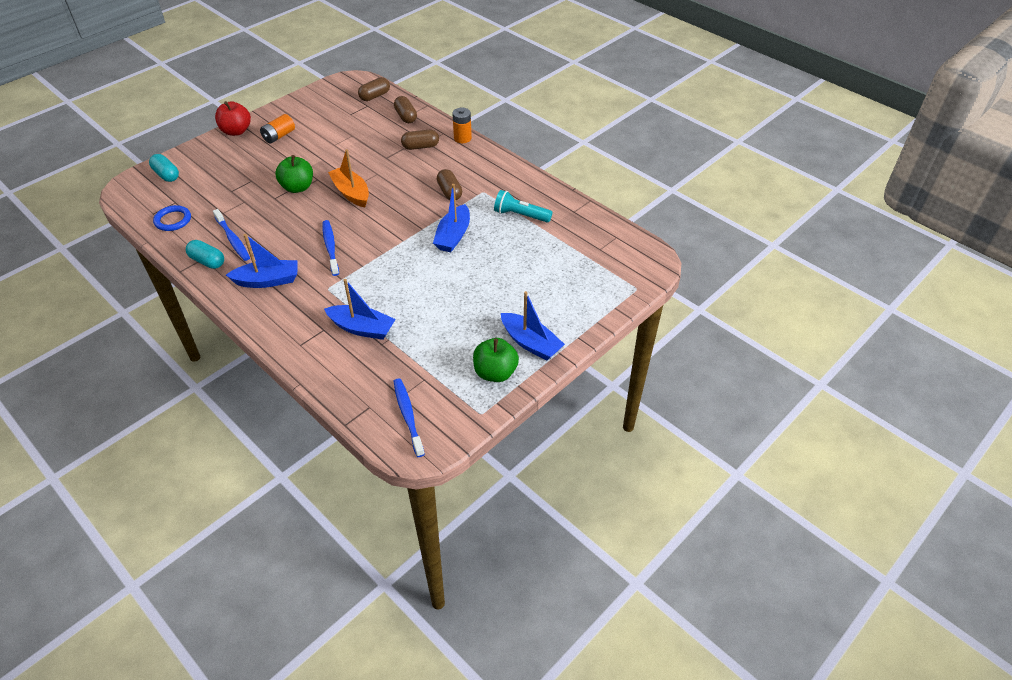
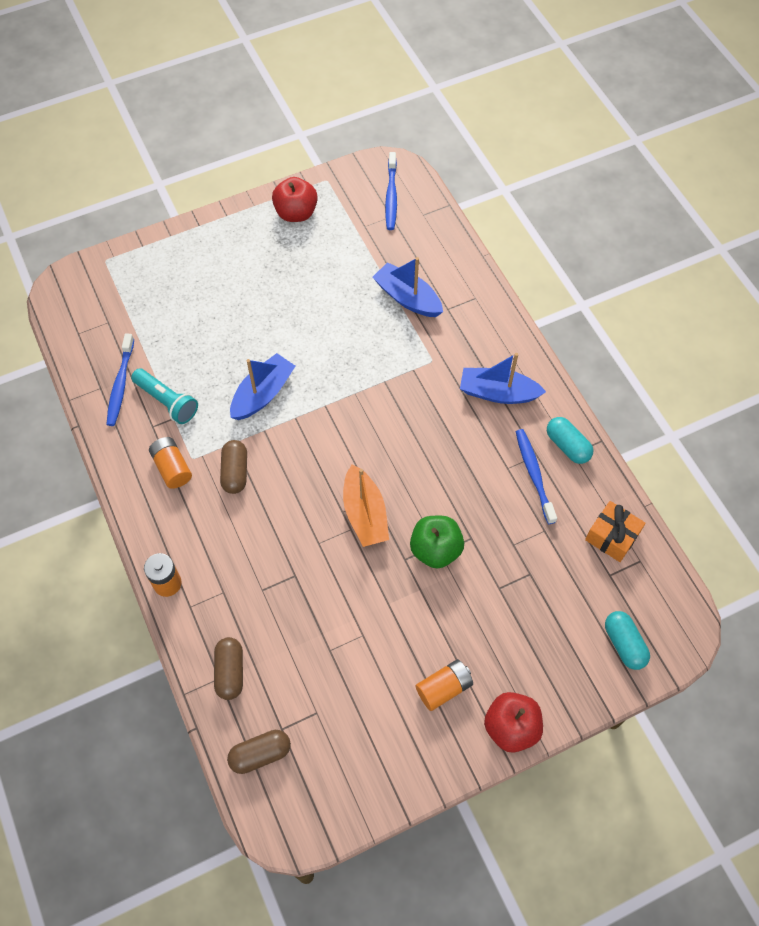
camera: 160 degrees left, 15 degrees up
(173, 220) = (612, 537): blue ring -> orange gift
(330, 247) = (415, 422): blue toothbrush -> blue toothbrush (120, 384)
(420, 147) = (236, 584): brown capsule -> none
(493, 184) = (172, 468): none -> orange battery
(495, 373) = (296, 213): green apple -> red apple
(531, 343) = (247, 232): blue boat -> none

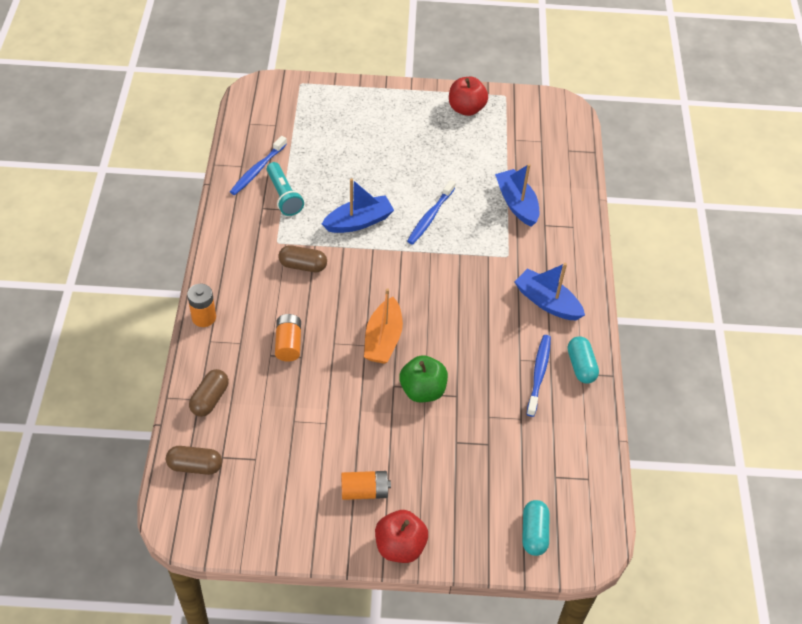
camera: 25 degrees right, 10 degrees down
(172, 468) = (258, 242): orange battery -> orange battery (288, 344)
(235, 472) = (303, 266): brown capsule -> brown capsule turned 75 degrees clockwise
(391, 196) = (550, 127): blue toothbrush -> blue toothbrush (430, 217)
(612, 537) = (575, 449): orange gift -> none

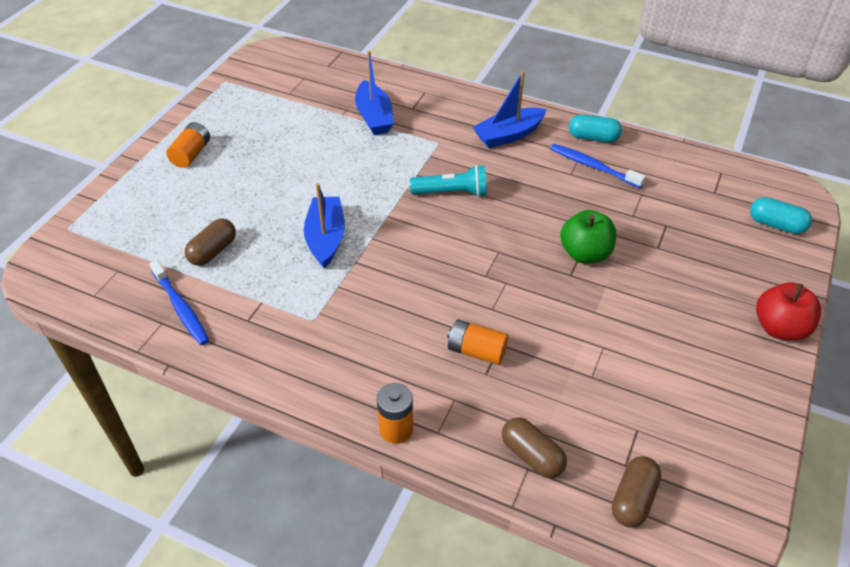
camera: 65 degrees left, 5 degrees down
(283, 196) = (242, 294): turquoise flashlight -> turquoise flashlight (452, 193)
(303, 266) = (364, 305): brown capsule -> brown capsule (213, 251)
(364, 491) = (704, 338): orange battery -> orange battery (191, 154)
(383, 339) = (505, 265): orange boat -> none
(430, 217) = (354, 181): blue toothbrush -> none
(466, 109) = (221, 112): red apple -> none
(516, 203) = (374, 117): blue boat -> blue boat turned 105 degrees counterclockwise

